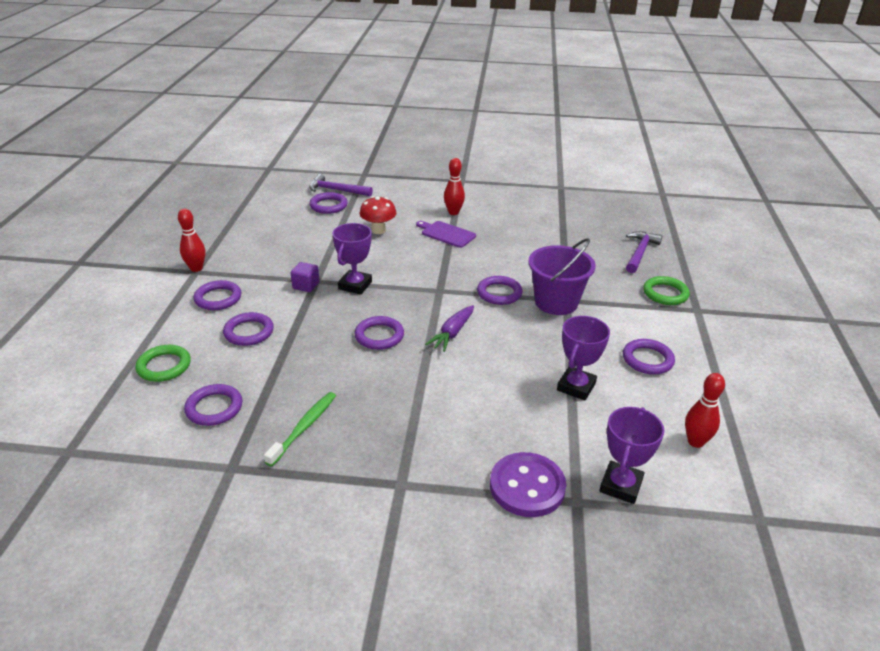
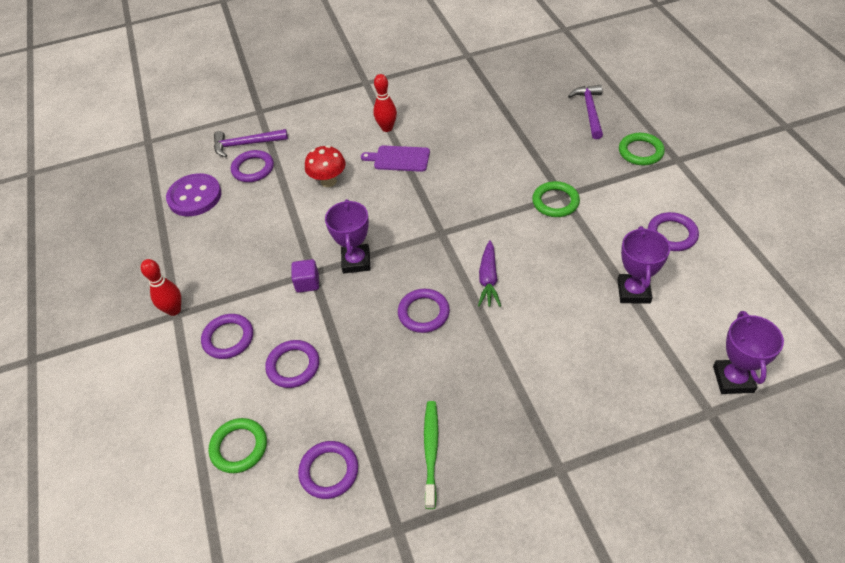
camera: 20 degrees left, 15 degrees up
(499, 293) = (498, 213): purple ring -> none
(527, 486) = (662, 417): purple button -> purple button (194, 197)
(556, 302) = (555, 202): purple bucket -> green ring
(695, 442) = (761, 305): red bowling pin -> none

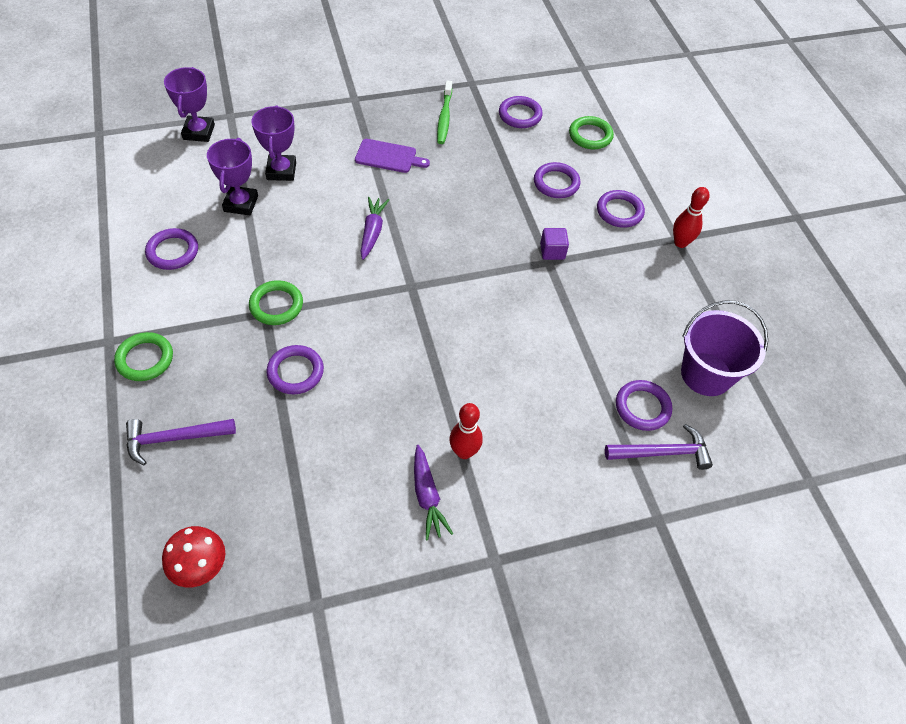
camera: 175 degrees right, 5 degrees up
(194, 197) = (706, 374): purple button -> purple bucket
(328, 181) = (540, 372): red mushroom -> red mushroom (201, 568)
(356, 261) = (503, 267): purple trophy -> purple trophy (281, 171)
(399, 159) = (450, 394): purple cutting board -> purple cutting board (388, 157)
(410, 104) = (427, 496): none -> purple carrot
(423, 313) = (439, 210): purple ring -> purple ring (295, 372)
(590, 111) = (174, 438): purple hammer -> purple hammer turned 75 degrees clockwise

